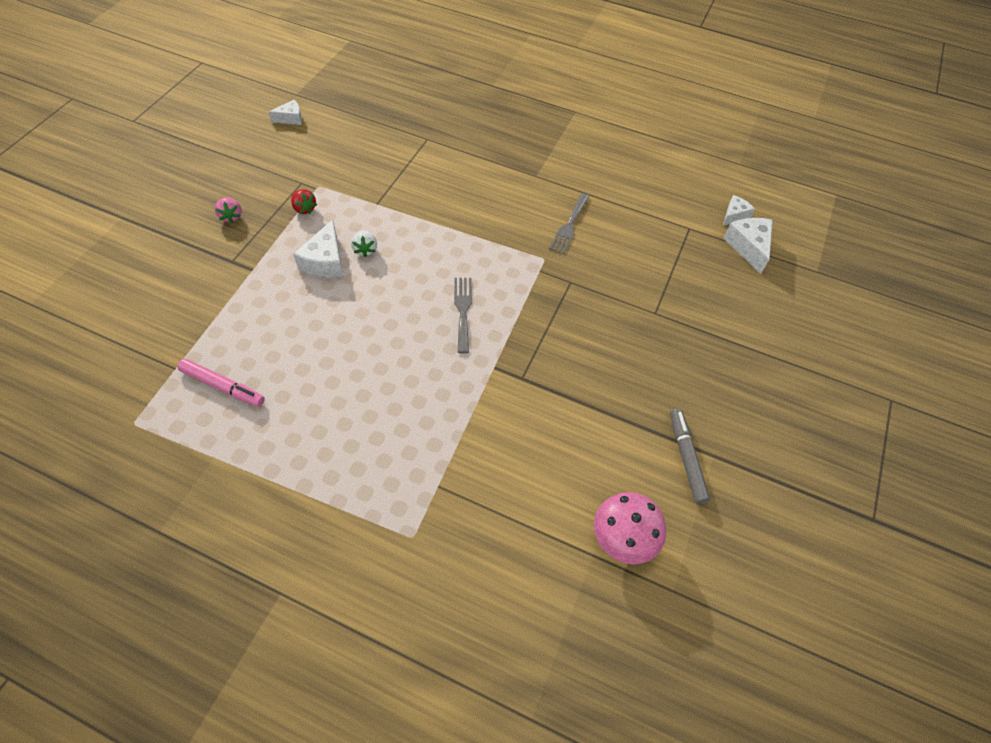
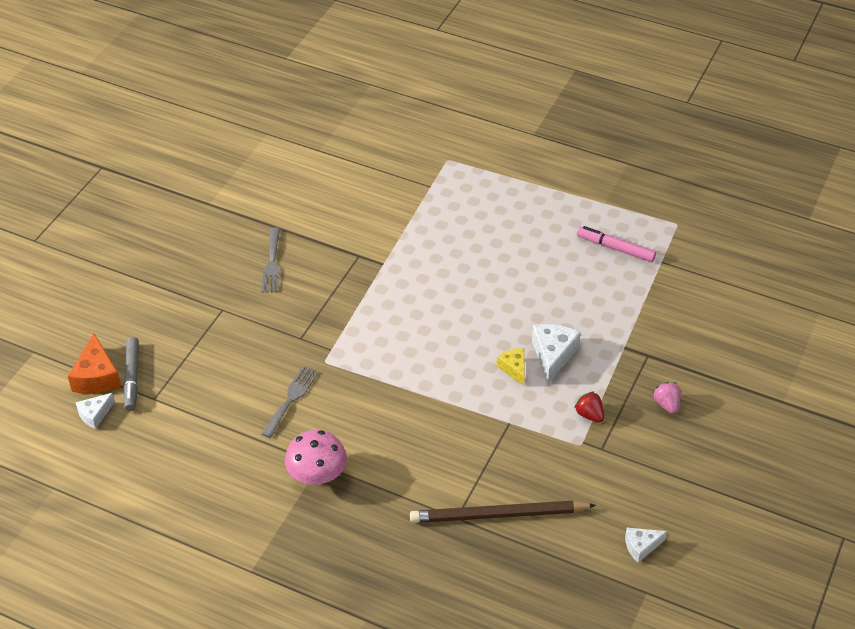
camera: 175 degrees left, 10 degrees down
(365, 249) = (514, 369): white strawberry -> yellow cheese
(395, 139) = (498, 515): none -> brown pencil
(463, 310) = (411, 310): grey fork -> grey fork (272, 264)
(623, 538) = (295, 158): pink mushroom -> pink mushroom (317, 475)
(686, 458) = (232, 202): grey marker -> grey marker (132, 377)
(748, 247) = (97, 377): white cheese -> orange cheese

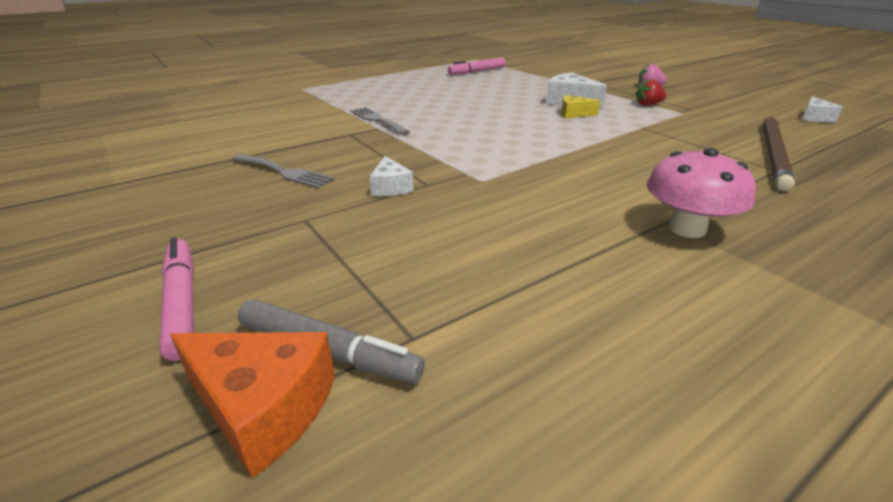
camera: 60 degrees left, 15 degrees down
(95, 415) = (374, 453): white cheese -> white cheese (390, 187)
(132, 315) = (182, 303): none -> pink marker
(291, 399) = (527, 213): grey fork -> grey fork (377, 120)

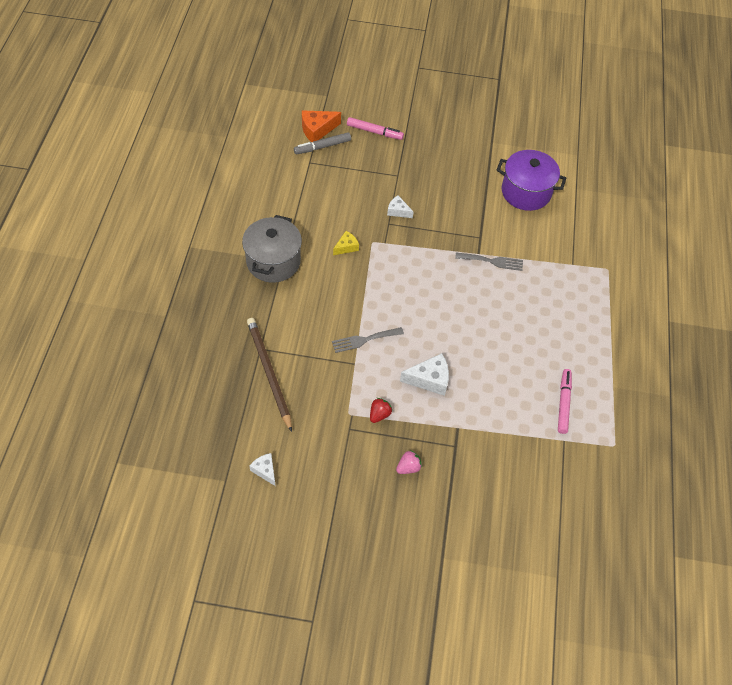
camera: 130 degrees right, 25 degrees up
(223, 136) = (526, 192): none -> purple pot
(284, 172) = (450, 190): grey fork -> grey fork (364, 340)
(574, 114) = (407, 356): yellow cheese -> yellow cheese (346, 247)
(687, 228) = (273, 261): pink mushroom -> grey pot

